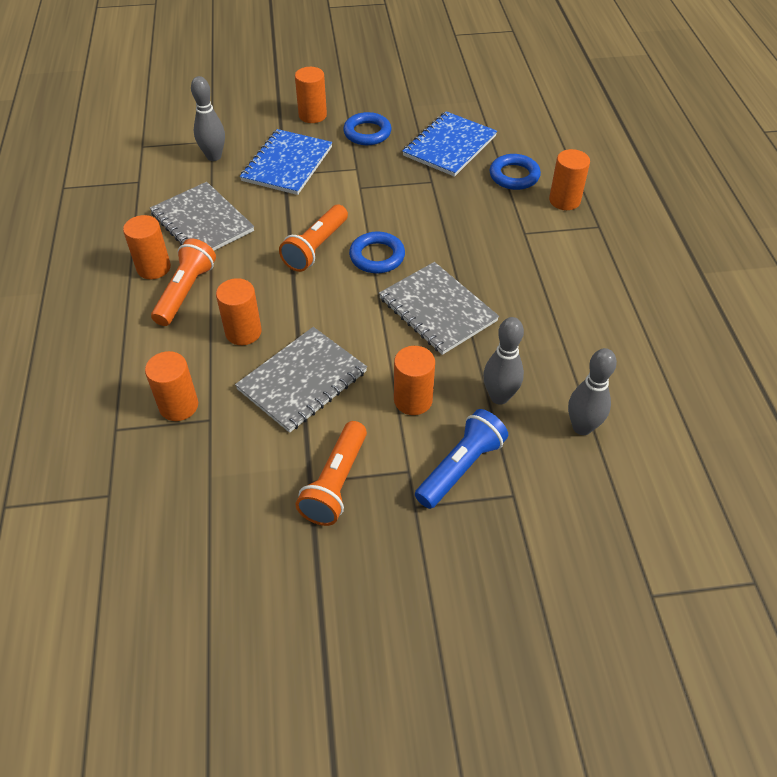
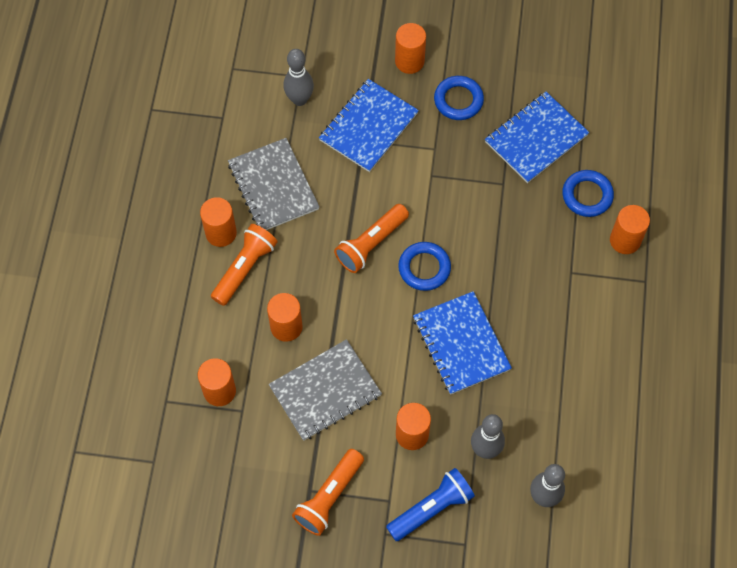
camera: 15 degrees right, 15 degrees up
(437, 310) = (461, 344): grey notebook -> blue notebook

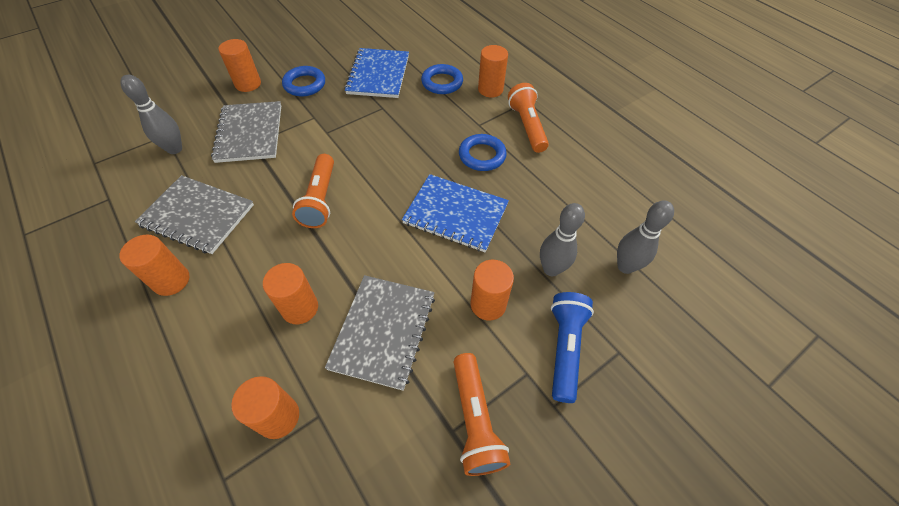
camera: 45 degrees left, 10 degrees down
(244, 269) = (219, 292): orange flashlight -> orange flashlight (527, 126)
(368, 127) = (249, 133): blue notebook -> grey notebook
(424, 268) = (378, 187): blue ring -> blue ring (482, 155)

